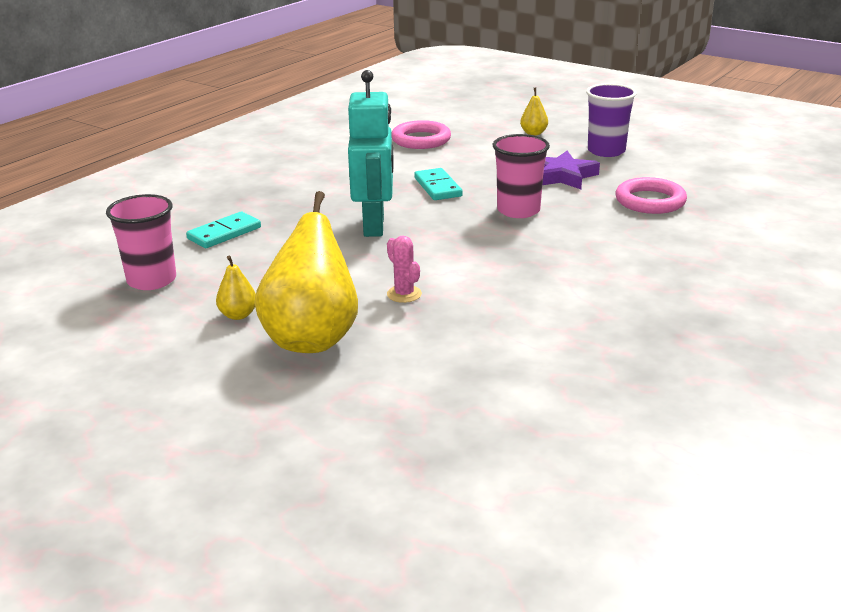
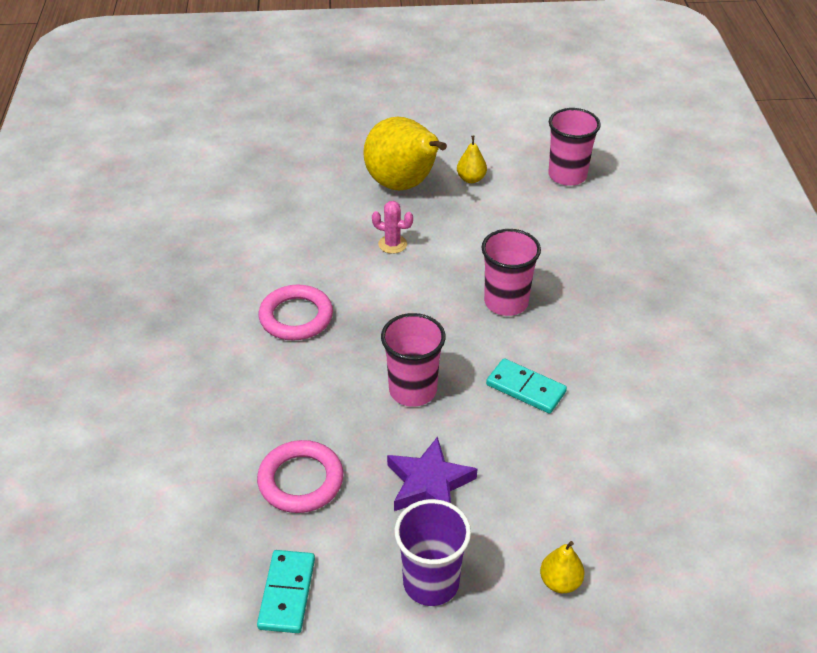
camera: 140 degrees right, 15 degrees up
(224, 233) = (599, 235): turquoise domino -> turquoise domino (287, 593)
(374, 226) = (506, 302): turquoise robot -> pink cup
(421, 140) = (661, 478): pink ring -> pink ring (296, 317)

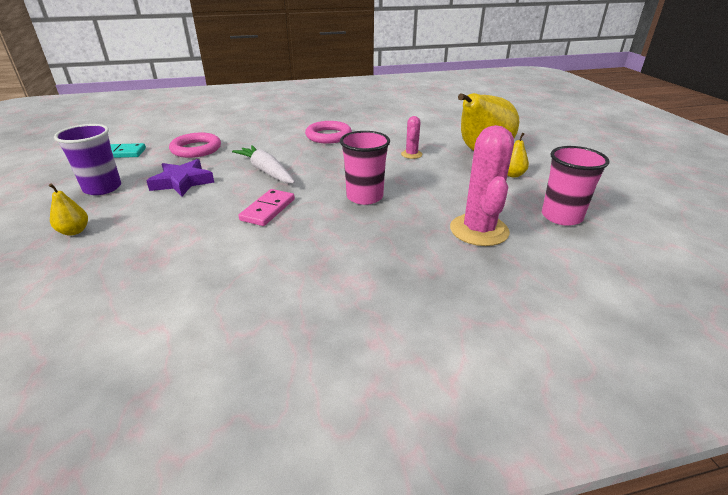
camera: 80 degrees right, 10 degrees down
(413, 390) = (266, 171): pink cup -> white carrot
(525, 388) = (268, 209): turquoise domino -> pink domino
(587, 233) = (479, 230): none -> pink cactus

